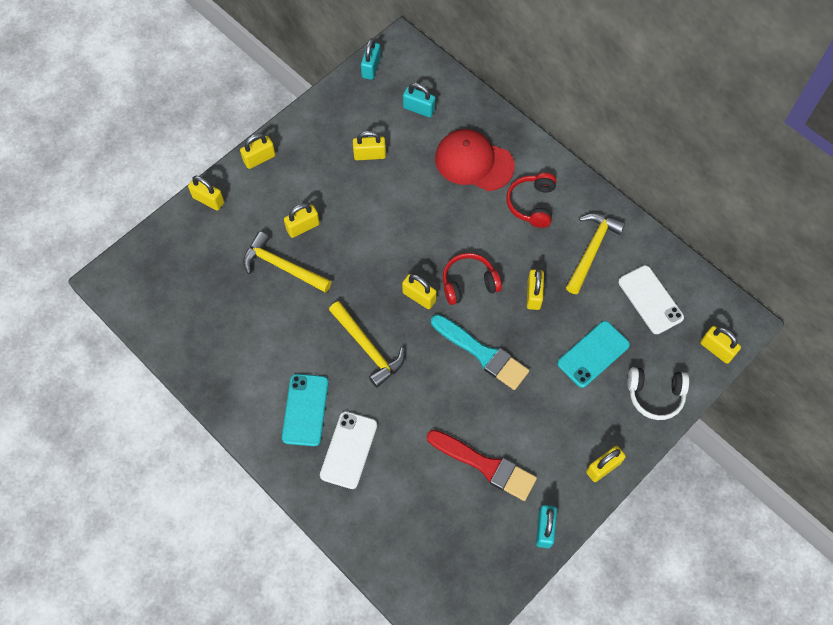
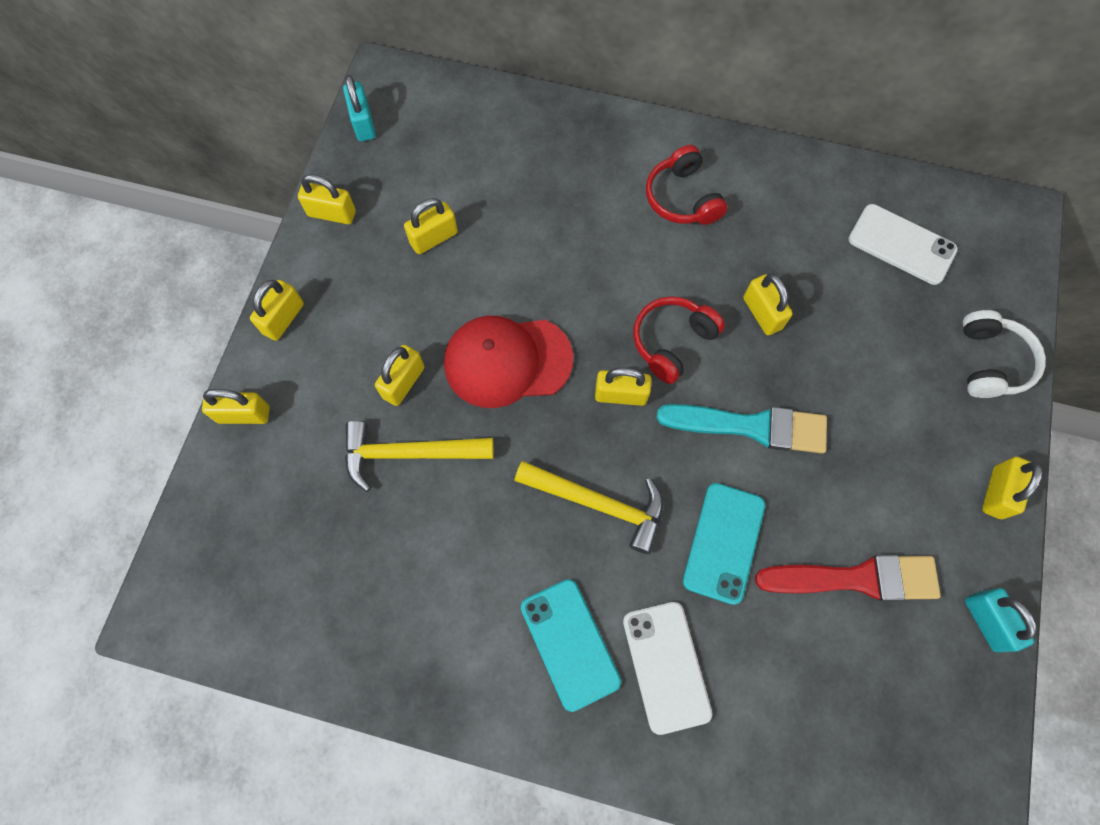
camera: 30 degrees left, 5 degrees up
(419, 109) = (460, 147): turquoise padlock -> none
(474, 162) = (575, 181): red cap -> red cap (507, 361)
(591, 250) = (792, 219): yellow hammer -> none
(593, 354) = (884, 350): turquoise phone -> turquoise phone (724, 542)
(655, 395) = (990, 362): white headphones -> white headphones turned 60 degrees counterclockwise
(716, 349) = (1017, 265): yellow padlock -> yellow padlock (332, 213)

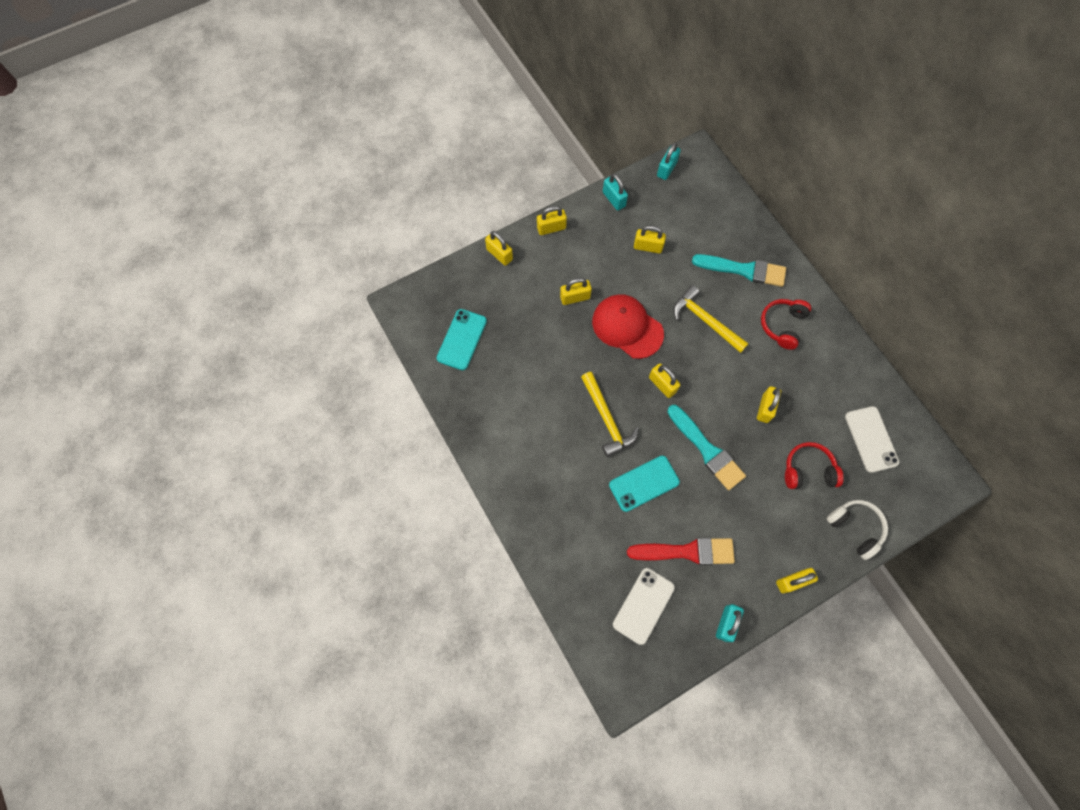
camera: 45 degrees right, 0 degrees up
(332, 213) = (614, 199): yellow padlock -> turquoise padlock
(409, 454) = (549, 328): yellow hammer -> yellow hammer (705, 321)
(569, 644) = (540, 460): turquoise phone -> turquoise phone (461, 339)
(575, 170) = (743, 270): none -> turquoise brush
(666, 666) = (569, 505): white phone -> white phone (643, 605)
(672, 342) = (709, 383): red headphones -> red headphones (808, 470)
(856, 578) = (686, 551): red brush -> red brush turned 45 degrees counterclockwise
(990, 362) = (855, 528): white headphones -> white headphones turned 90 degrees counterclockwise

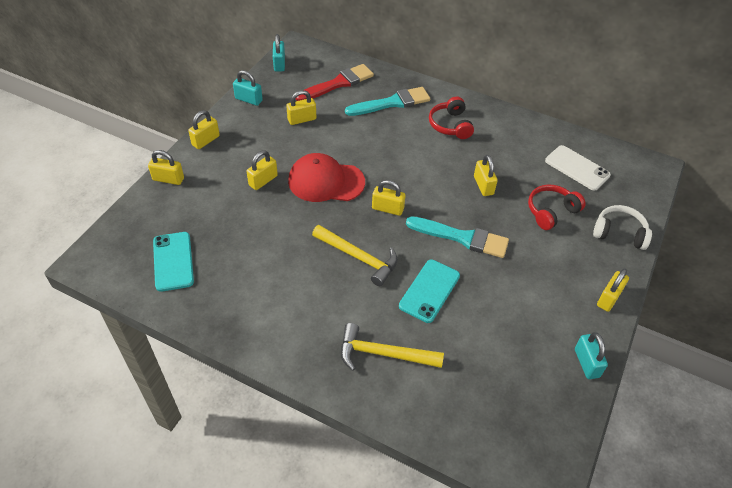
camera: 35 degrees left, 20 degrees down
(643, 605) = (507, 392): white phone -> none
(686, 551) = (507, 324): red brush -> red brush (338, 83)
(705, 321) = (388, 148): yellow hammer -> yellow hammer (383, 354)

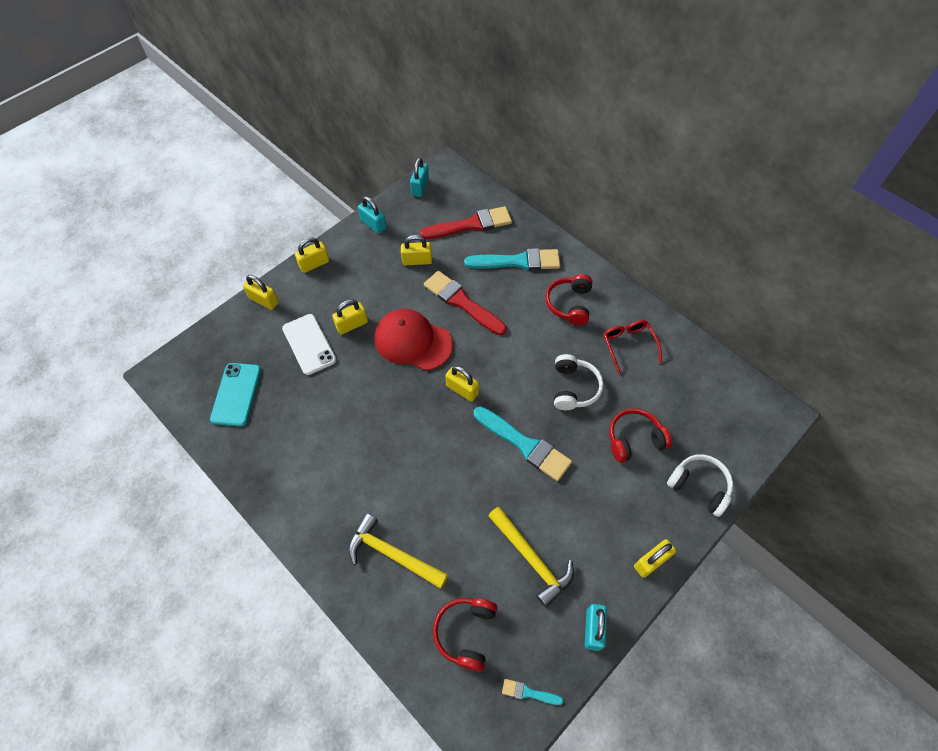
camera: 20 degrees right, 10 degrees up
(356, 142) = (462, 302): none -> red brush
(359, 257) = (411, 439): yellow hammer -> yellow hammer (531, 558)
(429, 291) = (466, 497): turquoise phone -> none
(479, 398) = (466, 632): none -> red headphones
(483, 185) = (574, 388): yellow padlock -> white headphones
(513, 144) = (628, 345): none -> red glasses
(556, 429) = (528, 692): none -> turquoise brush
(577, 168) = (688, 392): white phone -> white phone (309, 344)

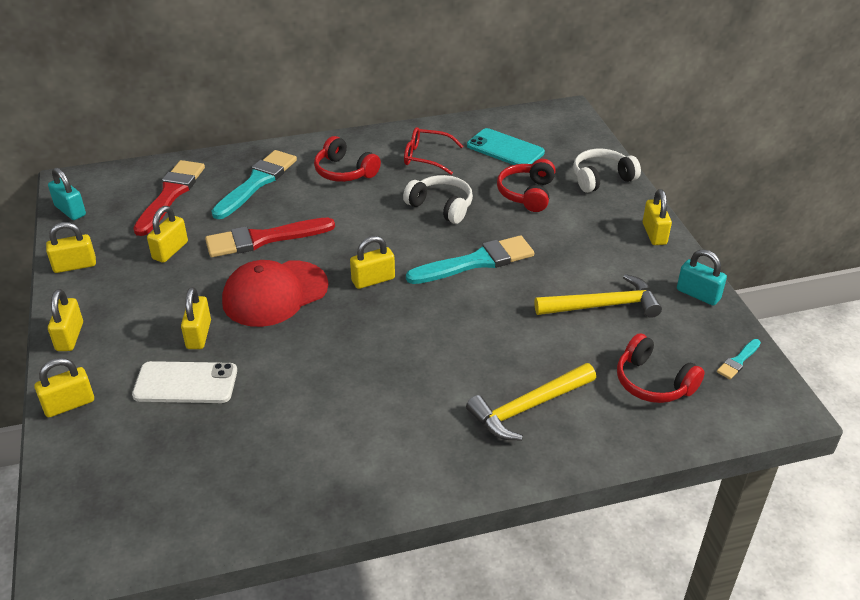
camera: 60 degrees left, 20 degrees down
(236, 394) = (187, 482): turquoise phone -> turquoise phone (505, 149)
(373, 224) = (75, 265): turquoise padlock -> yellow padlock

